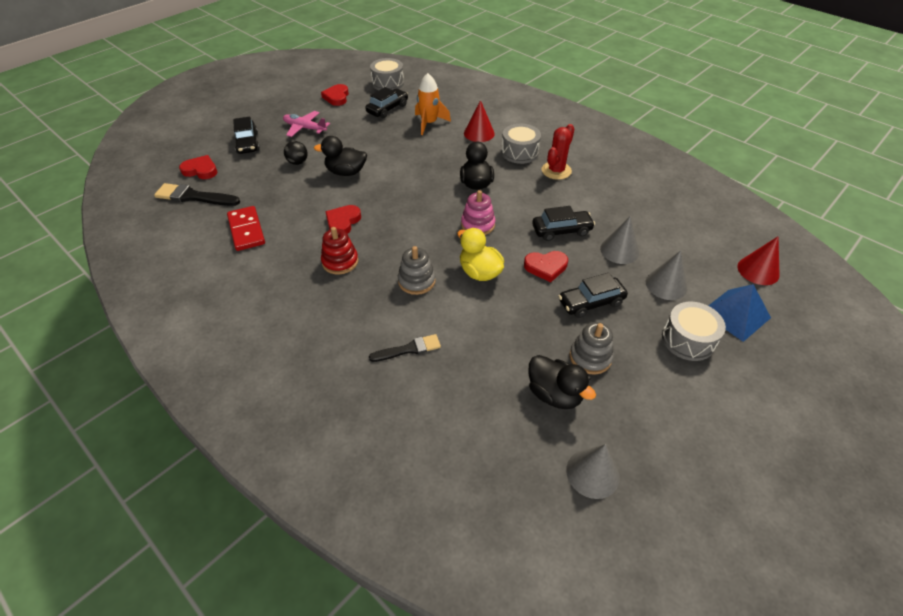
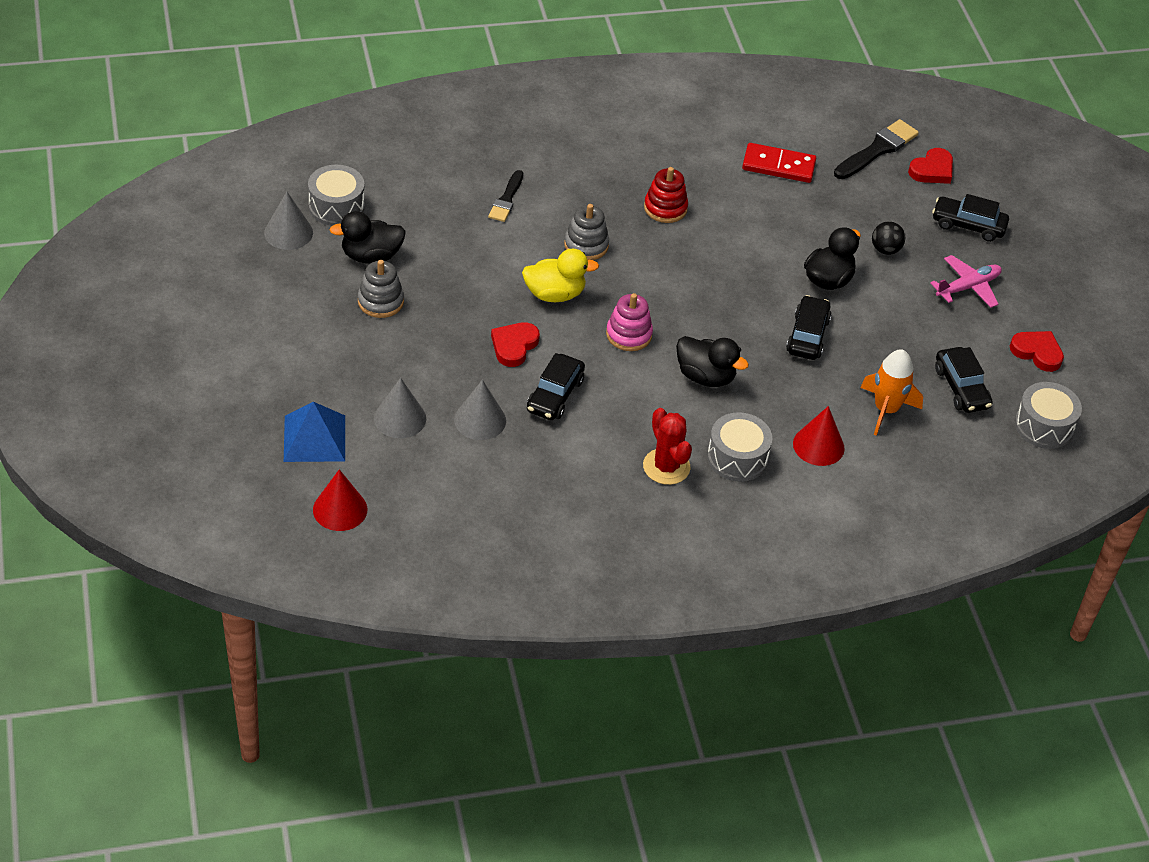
camera: 120 degrees right, 0 degrees up
(343, 222) = (730, 237): red heart -> none
(591, 302) = (436, 346): black car -> black car (807, 336)
(688, 340) = (327, 379): grey drum -> grey drum (336, 207)

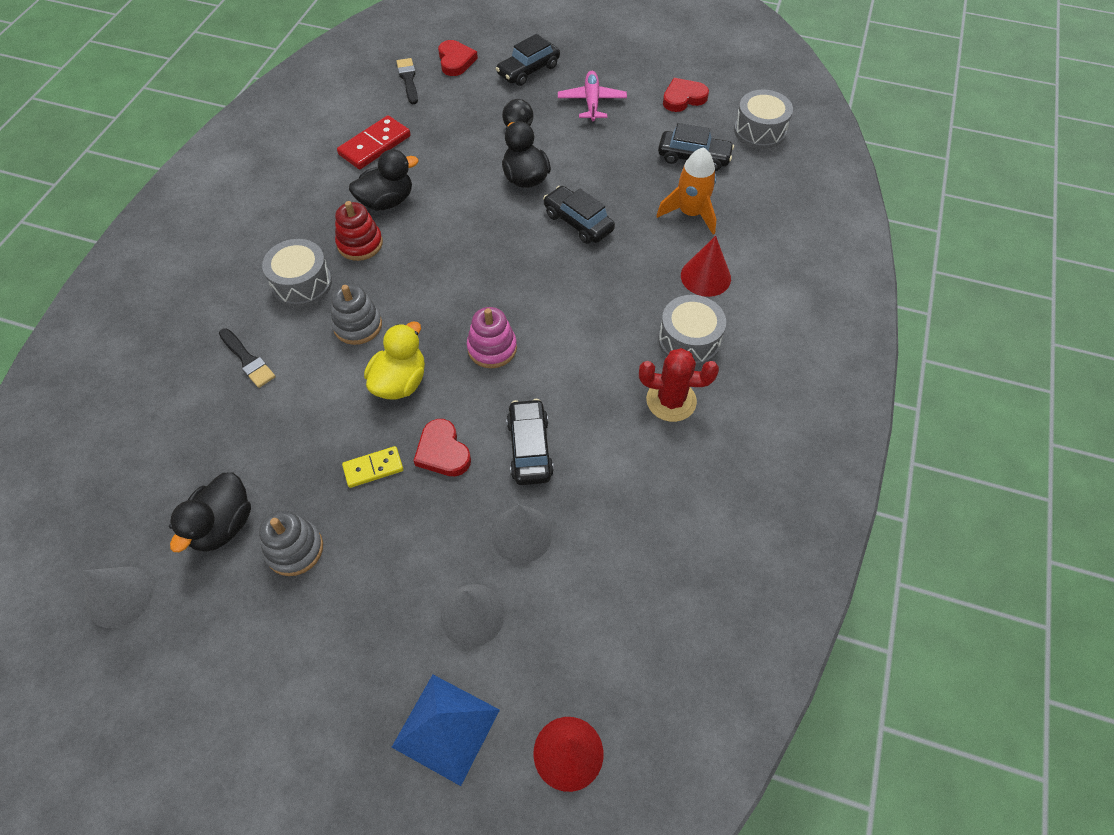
camera: 55 degrees left, 10 degrees up
(336, 207) = (125, 524): grey drum -> grey drum (302, 284)
(471, 313) = (373, 468): none -> yellow domino
(555, 395) = (529, 448): black car -> black car turned 150 degrees counterclockwise
(705, 376) = (580, 316): black duck -> black duck (387, 201)
(877, 150) = (408, 79): black brush -> black brush, size x0.65

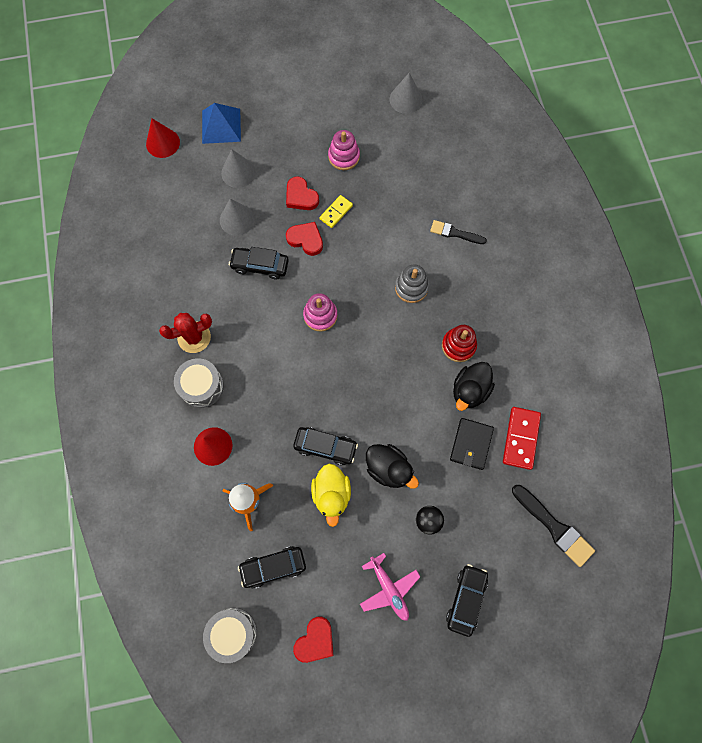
camera: 150 degrees right, 15 degrees up
(223, 525) = (387, 149): black duck -> none
(294, 549) = (344, 157): grey stacking toy -> pink stacking toy
(302, 284) = (468, 297): grey drum -> none
(400, 382) = (358, 266): yellow duck -> yellow duck (331, 494)
(408, 79) = (554, 527): black brush -> black brush, size x1.54
(427, 161) = (471, 444): none -> black wallet
(455, 61) = (534, 575): red heart -> red heart (301, 196)
(529, 448) = (260, 266): black car -> black car turned 135 degrees clockwise

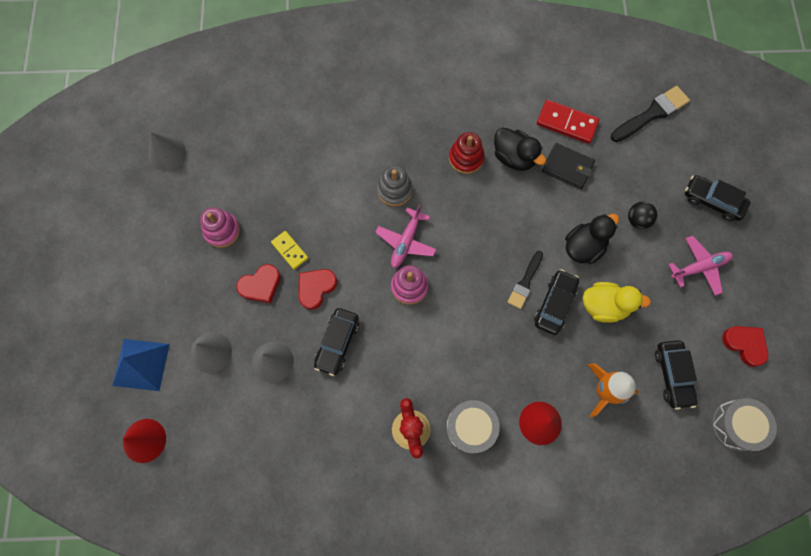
camera: 80 degrees left, 0 degrees up
(362, 306) = (406, 242): none -> pink plane
(455, 233) = (342, 137): black brush -> black brush (525, 282)

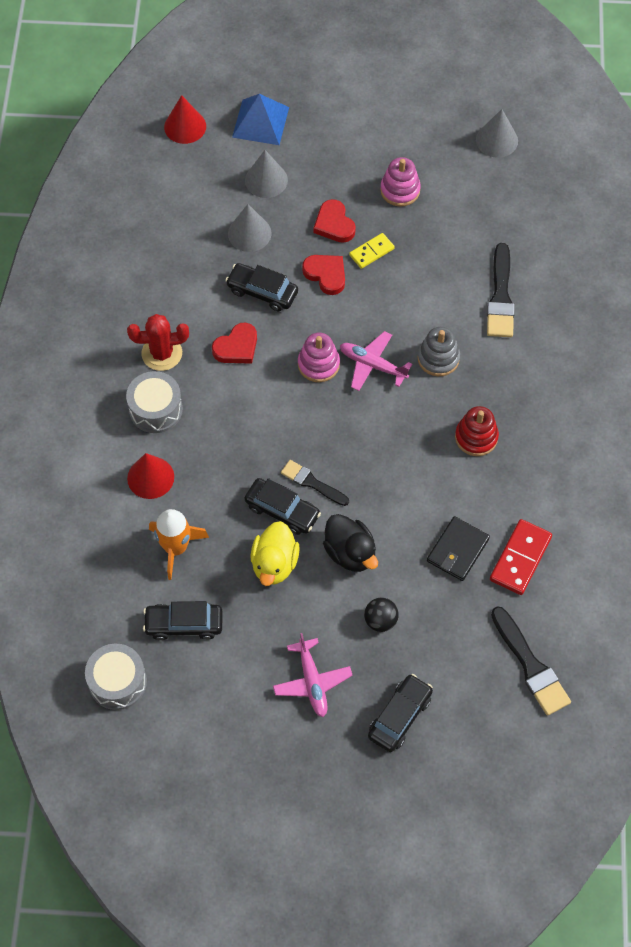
camera: 95 degrees right, 10 degrees down
(331, 145) = (500, 297): none -> black brush
(514, 157) = (474, 490): black duck -> none
(745, 344) = (210, 714): red heart -> red heart (237, 347)

